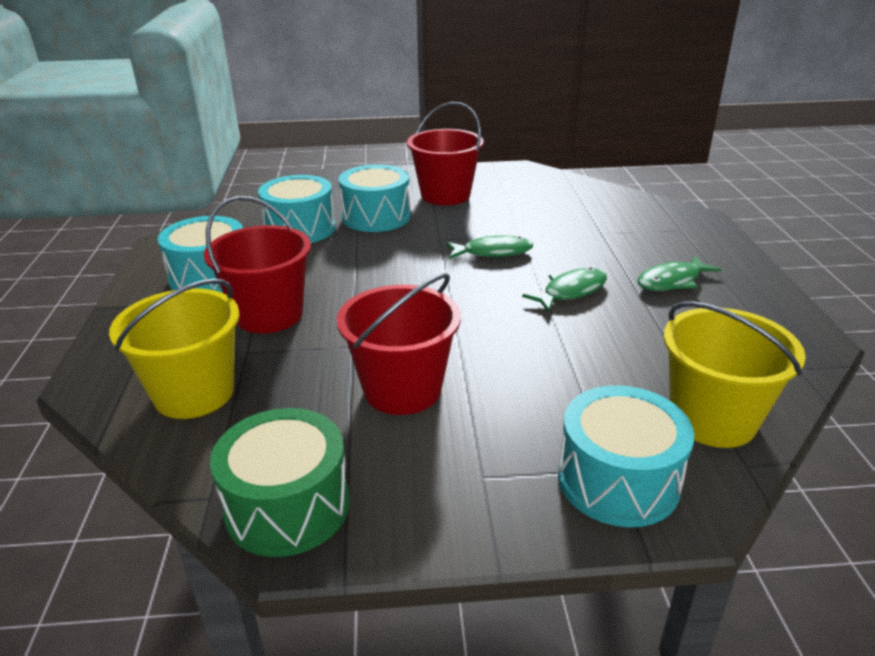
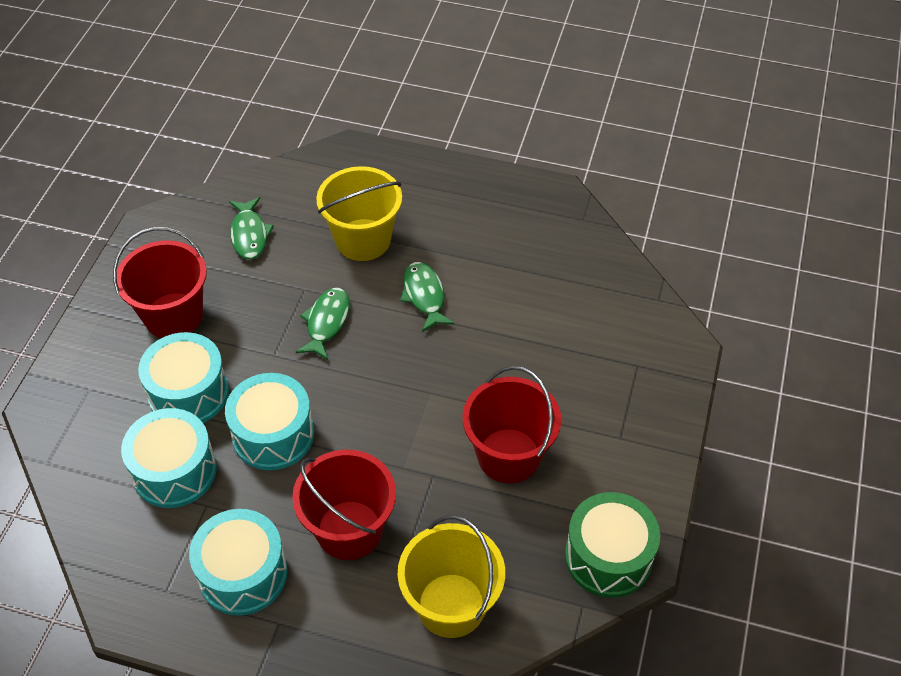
camera: 70 degrees left, 20 degrees up
(618, 480) = (648, 368): turquoise drum -> turquoise drum (273, 434)
(672, 281) = (443, 225): green fish -> green fish (249, 235)
(712, 419) = (613, 292): yellow bucket -> yellow bucket (363, 240)

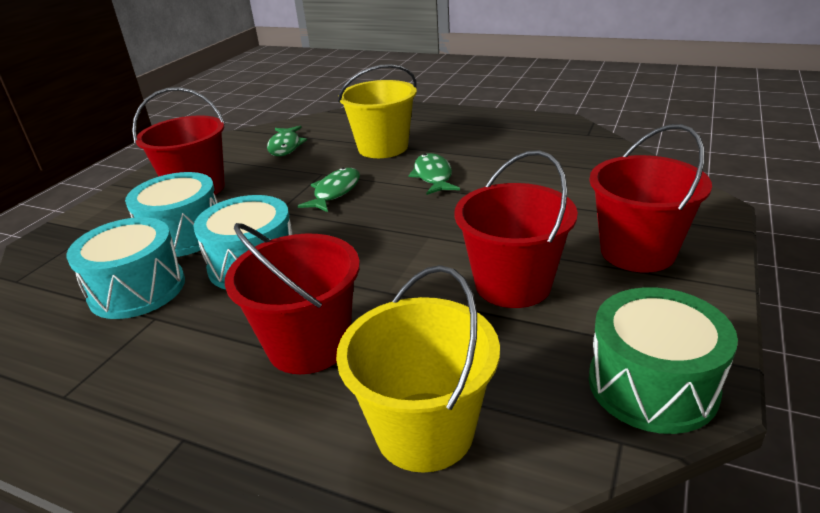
camera: 10 degrees right, 20 degrees down
(243, 573) = (164, 382): turquoise drum -> none
(613, 412) = (637, 252): none -> red bucket

